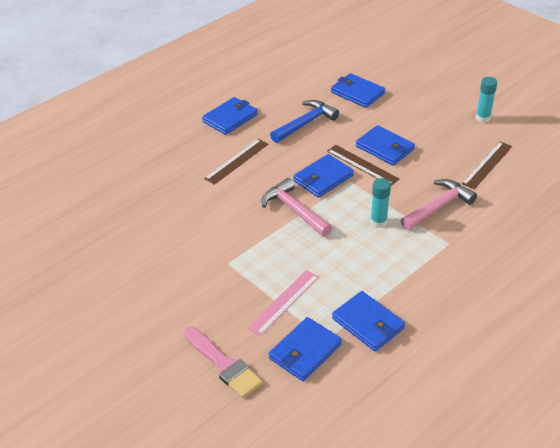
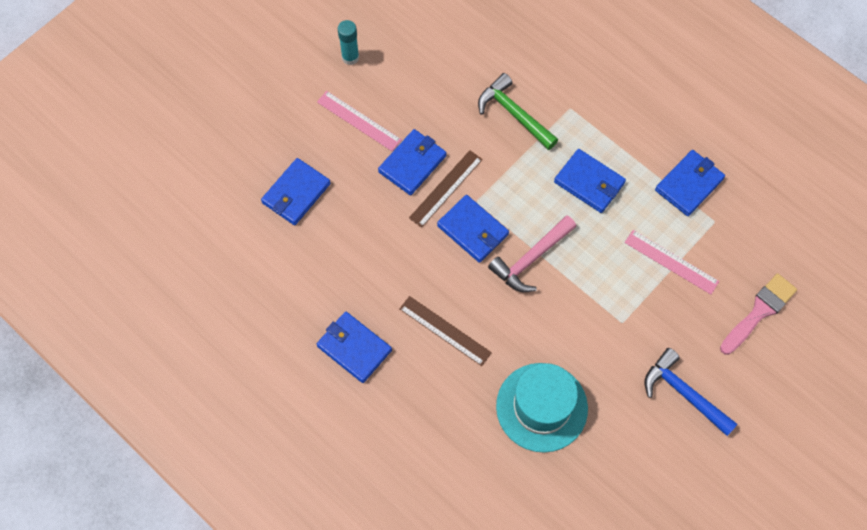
camera: 95 degrees left, 25 degrees up
(162, 209) = (541, 407): none -> turquoise hat
(305, 123) = (364, 254): blue hammer -> blue hammer (684, 393)
(305, 351) = (732, 239): blue wallet -> blue wallet (589, 182)
(378, 222) = (543, 173): turquoise glue stick -> none
(423, 122) = (359, 121): none -> pink ruler
(438, 207) = (514, 114): pink hammer -> green hammer
(487, 165) = (439, 61): brown ruler -> none

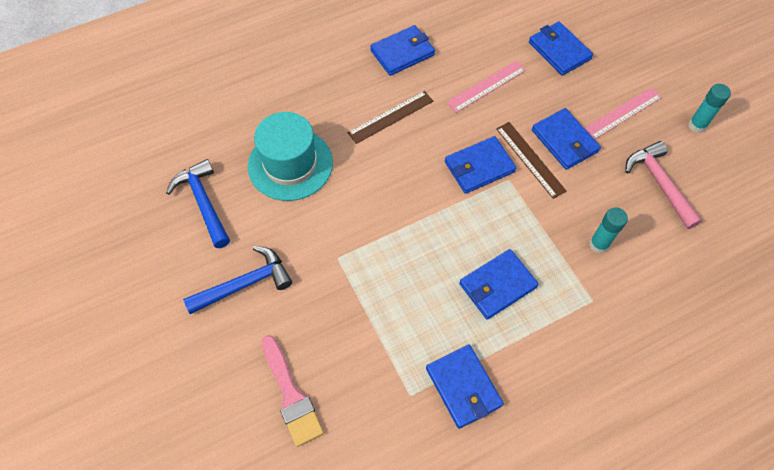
camera: 110 degrees right, 5 degrees down
(514, 114) = (598, 244): green hammer -> turquoise glue stick
(531, 259) = (432, 204): pink hammer -> pink hammer (659, 183)
(620, 473) = (203, 202): none -> blue hammer
(671, 262) = (381, 329): pink ruler -> pink ruler (486, 86)

